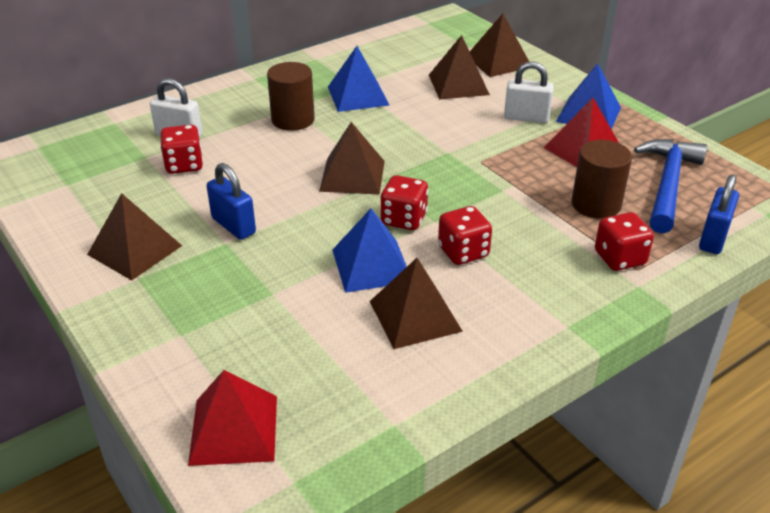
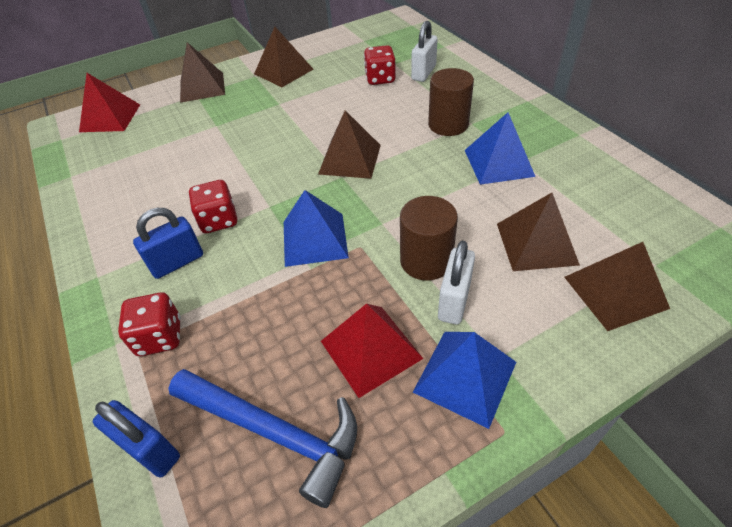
camera: 100 degrees right, 10 degrees up
(233, 226) = (296, 105): blue padlock -> blue padlock (177, 262)
(371, 265) = (224, 168): blue pyramid -> blue pyramid (314, 239)
(404, 219) = (277, 187): red dice -> none
(415, 316) = (158, 189): brown pyramid -> brown pyramid (202, 87)
(596, 204) = (255, 337): brown cylinder -> brown cylinder (426, 261)

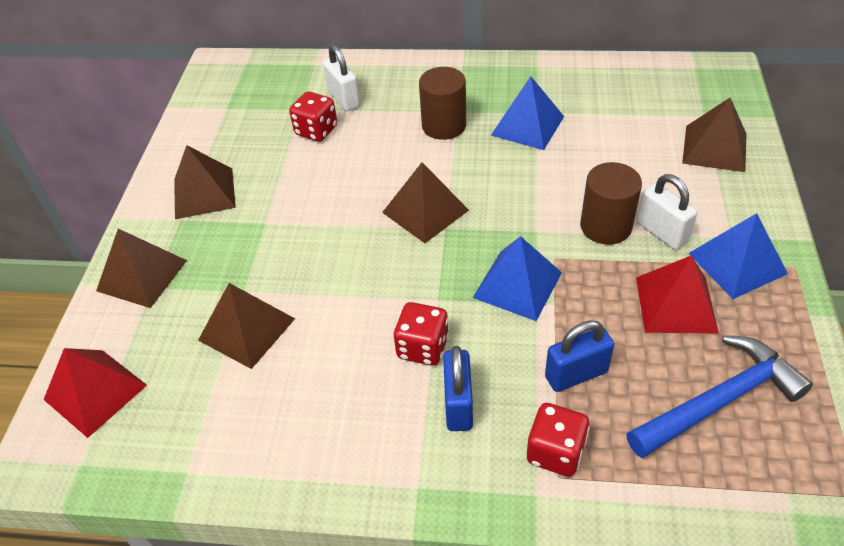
camera: 55 degrees left, 0 degrees up
(149, 450) = (686, 499): blue padlock -> blue padlock (576, 374)
(536, 243) = (638, 157): brown pyramid -> brown pyramid (246, 329)

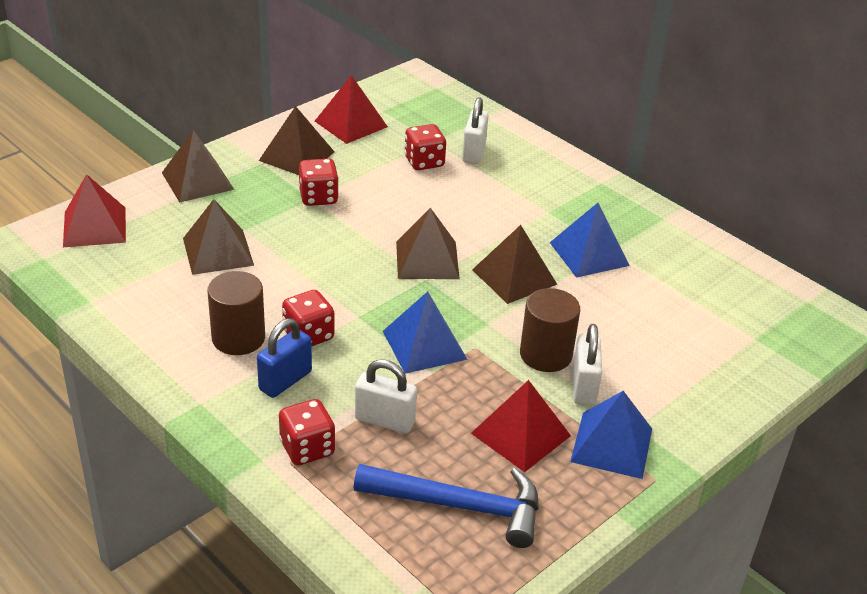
camera: 35 degrees right, 10 degrees down
(214, 135) = (351, 124): none -> red pyramid
(271, 217) = (318, 197): none -> red dice
(444, 125) = (523, 214): brown cylinder -> brown cylinder (238, 338)
(576, 374) = (384, 420): blue padlock -> white padlock
(714, 148) = (724, 364): brown pyramid -> brown pyramid (514, 277)

